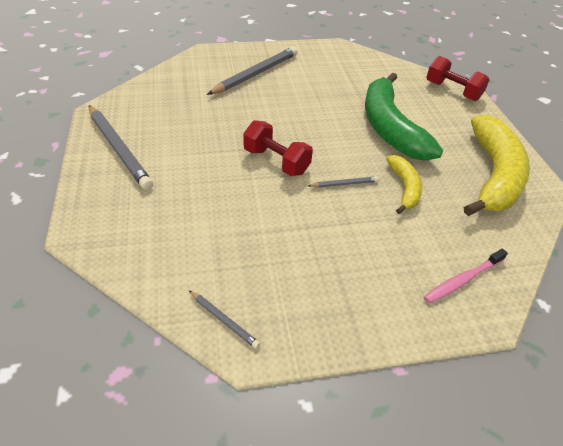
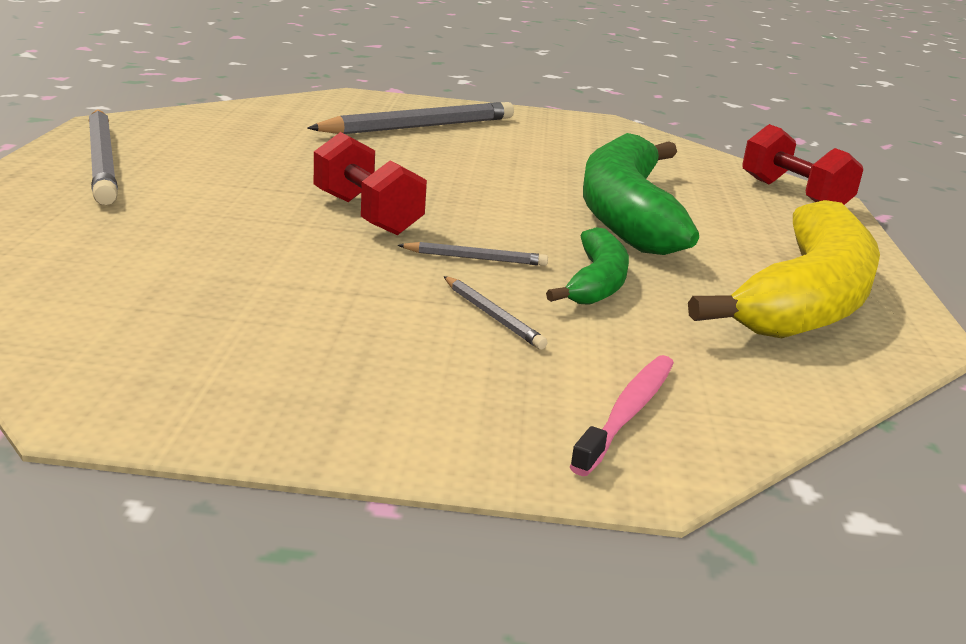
camera: 15 degrees right, 20 degrees down
(224, 320) = (82, 365): grey pencil -> grey pencil (492, 316)
(404, 188) = (596, 282): yellow banana -> green banana
(462, 280) = (627, 413): pink toothbrush -> pink toothbrush turned 135 degrees clockwise

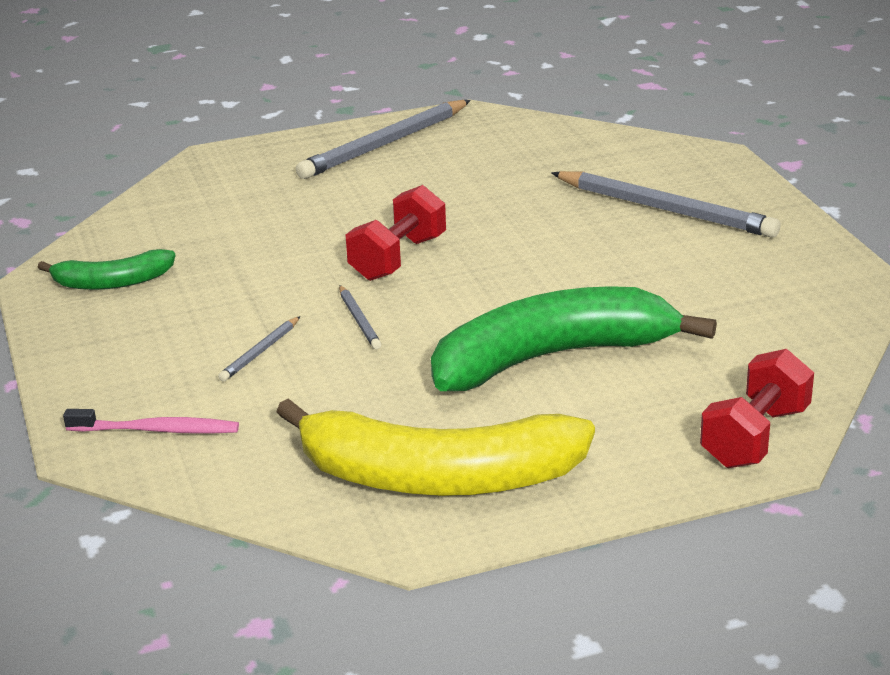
camera: 70 degrees right, 5 degrees up
(596, 282) = (365, 377): green banana -> green banana (112, 282)

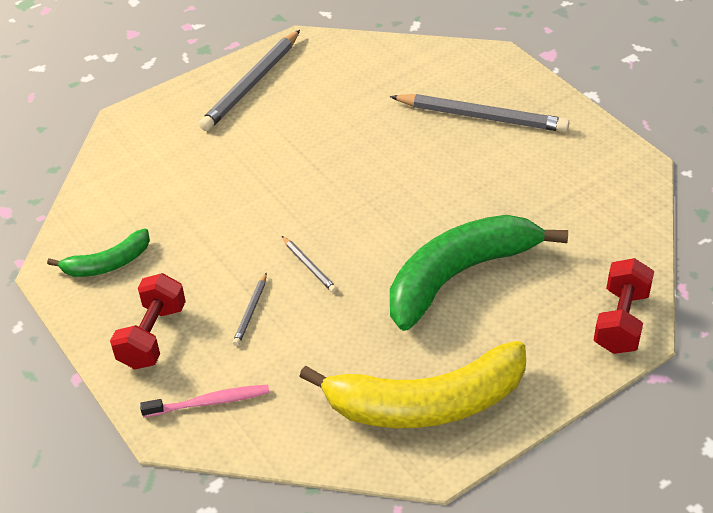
camera: 15 degrees left, 15 degrees up
(398, 258) = (311, 199): red dumbbell -> red dumbbell (152, 336)

